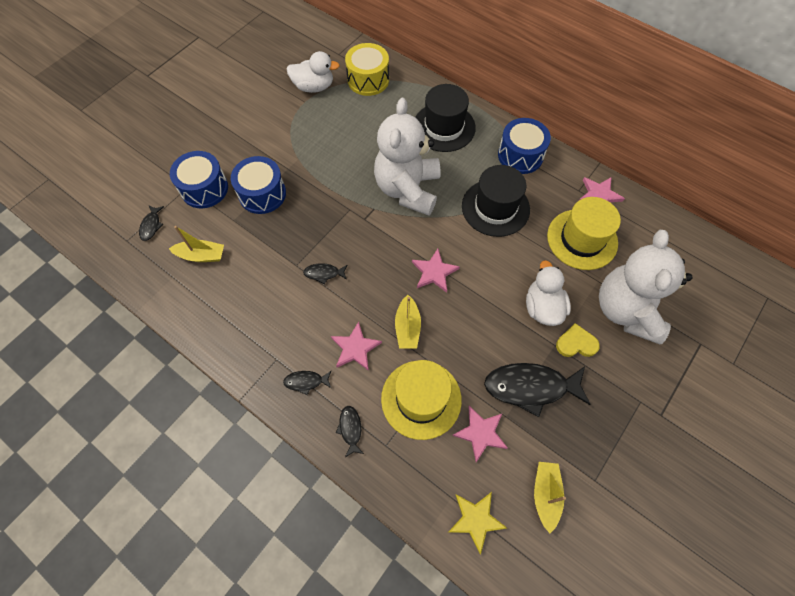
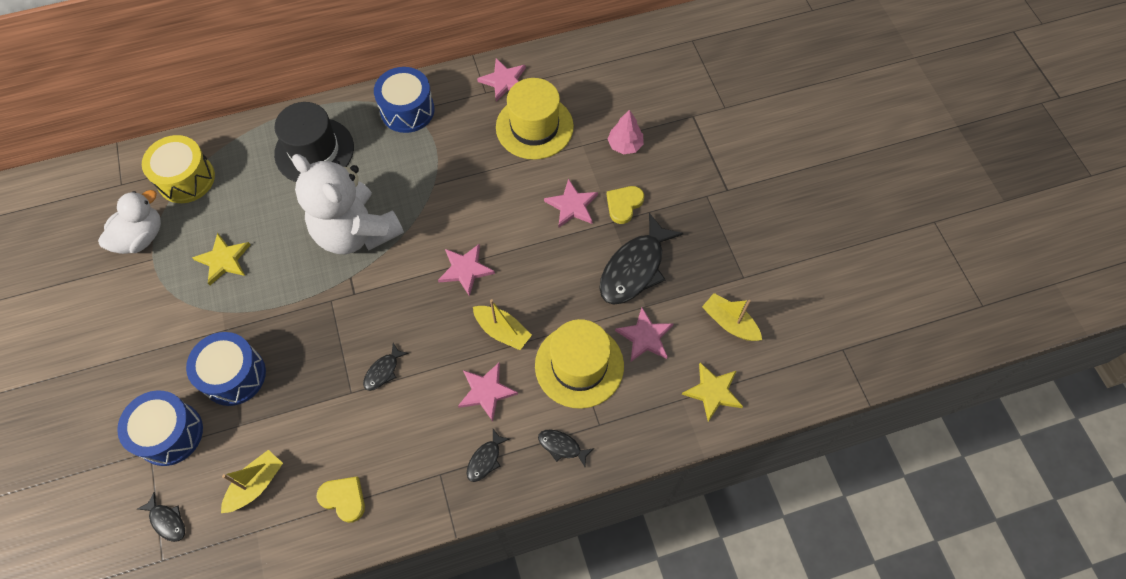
camera: 55 degrees left, 0 degrees up
(223, 311) = (344, 499): none -> yellow heart
(331, 135) = (224, 260): none -> yellow star
(495, 207) = (443, 171): black hat -> none
(542, 307) = (572, 205): white duck -> pink star
(626, 310) = (625, 145): white teddy bear -> pink tree

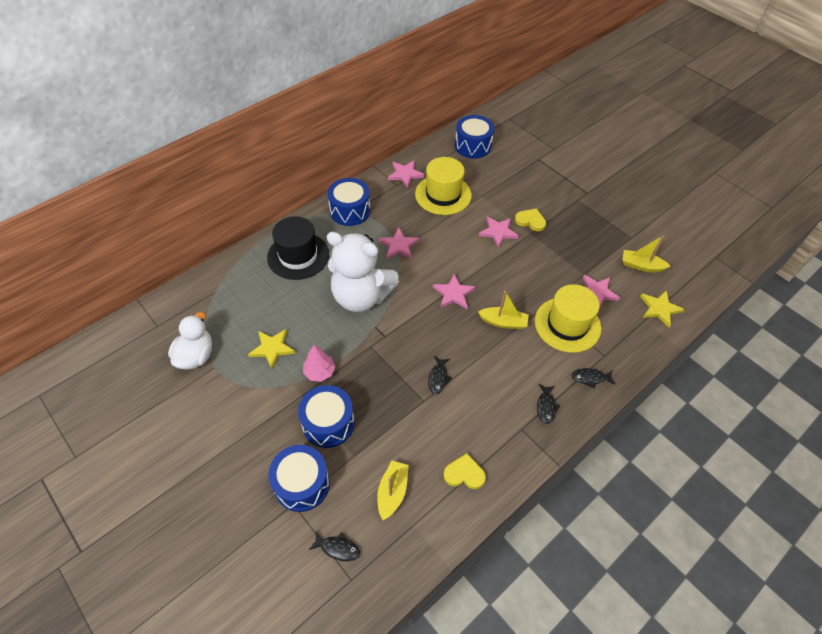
camera: 25 degrees left, 10 degrees down
(186, 179) = (209, 305): yellow drum -> none
(486, 391) = (518, 363): pink star -> pink star (398, 245)
(616, 67) = (473, 146): none -> blue drum
(624, 204) = (530, 221): yellow heart -> yellow heart turned 105 degrees clockwise
(625, 145) = (508, 187): pink tree -> pink tree (319, 372)
(635, 268) = (562, 255): black fish -> none

